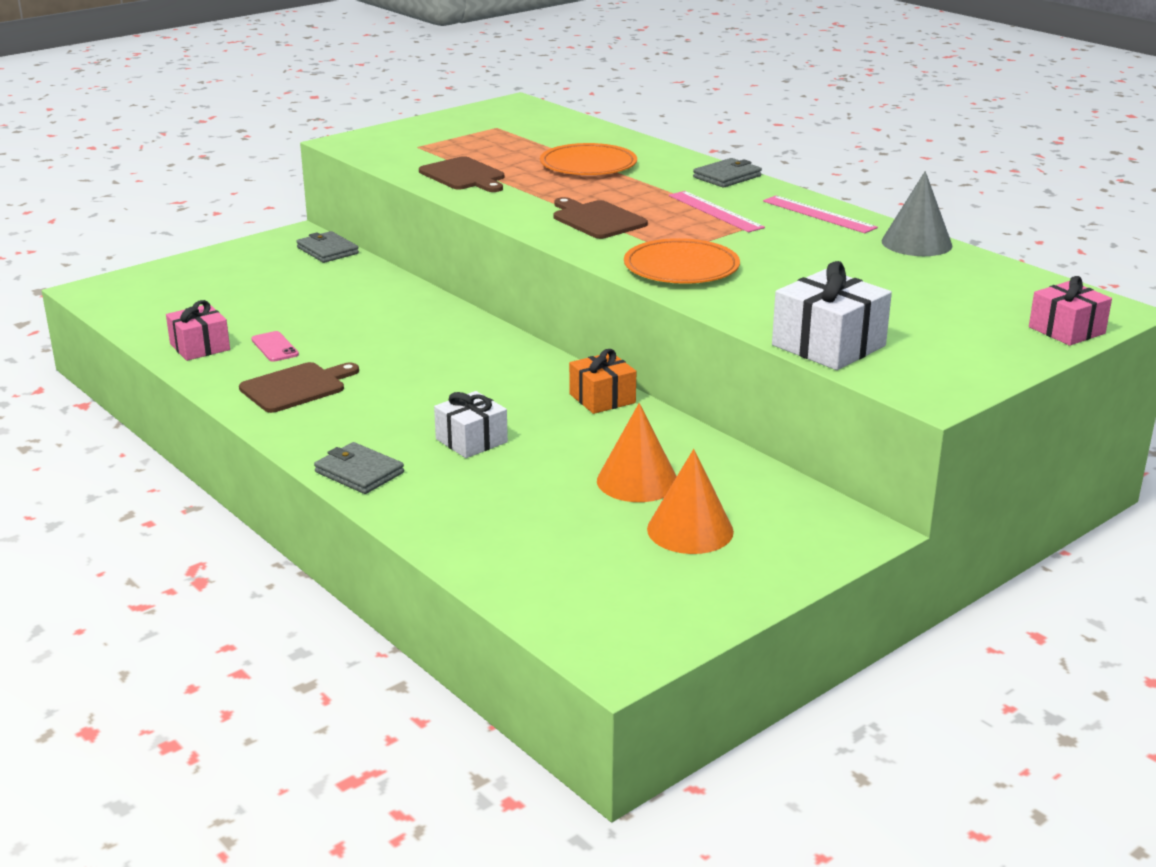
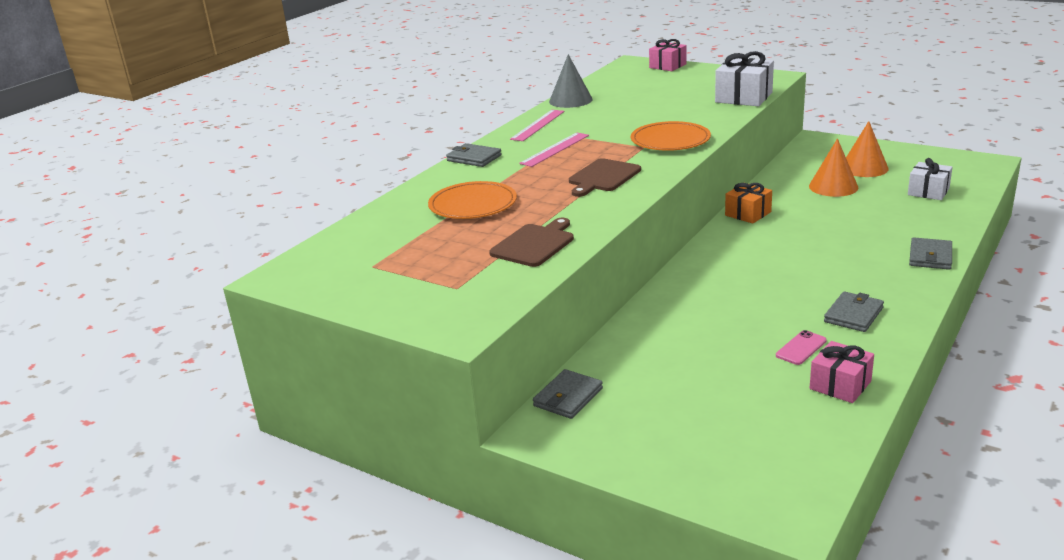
camera: 105 degrees left, 0 degrees up
(296, 387) = (853, 315): brown cutting board -> grey wallet
(471, 440) = (847, 236): white gift -> white gift (928, 191)

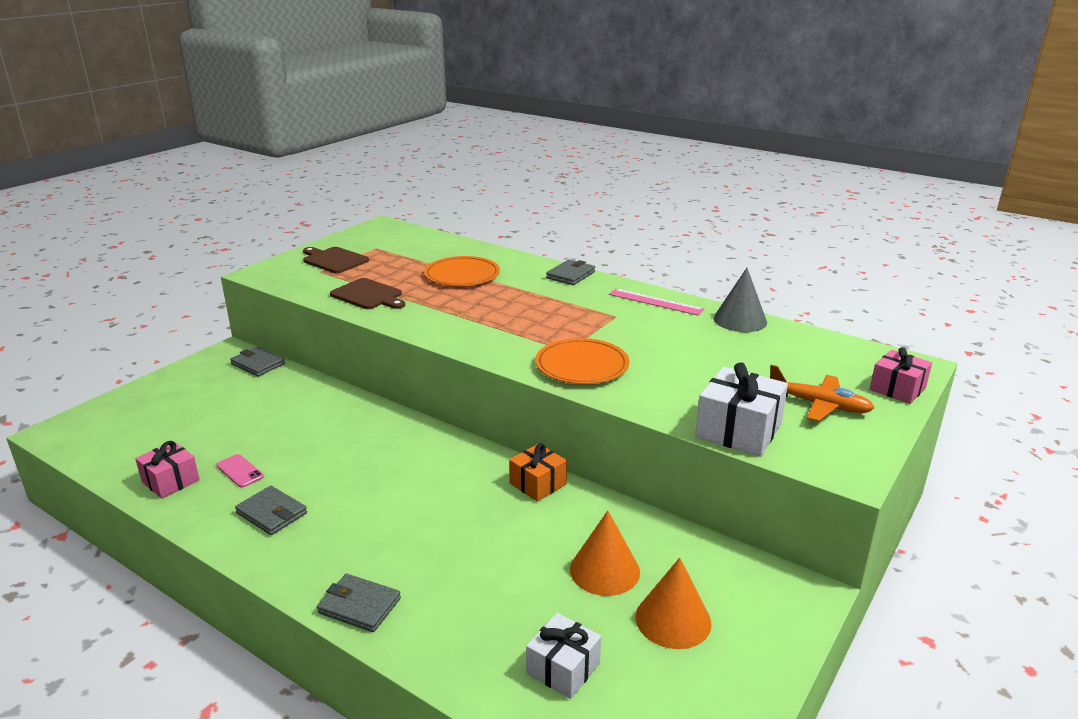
camera: 90 degrees right, 0 degrees up
(555, 149) = (579, 308): pink ruler -> none
(603, 177) = (492, 326): brown cutting board -> brown cutting board (333, 260)
(698, 81) = (818, 405): none -> orange plane

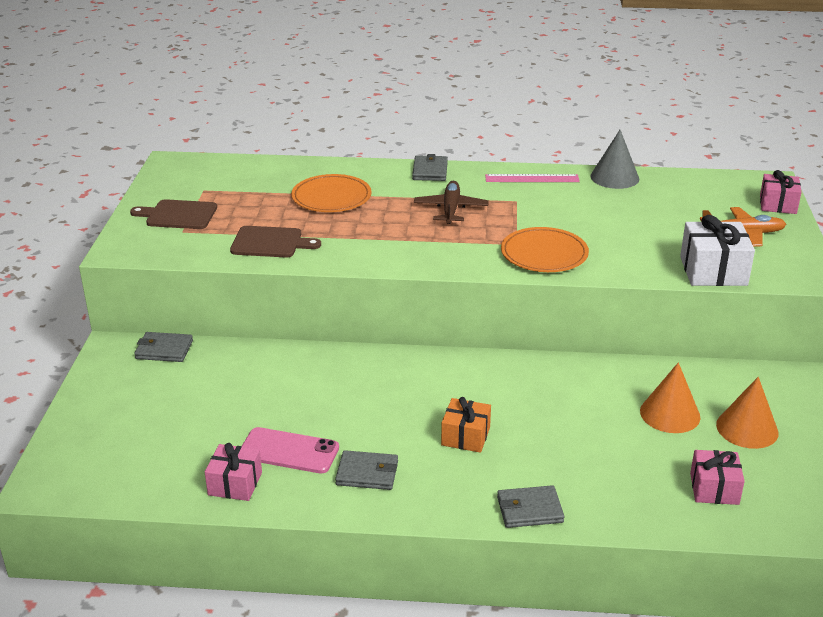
camera: 30 degrees left, 5 degrees up
(240, 471) = (289, 451): pink phone -> pink phone, size x1.70
(537, 484) = (552, 369): orange gift -> orange gift (465, 436)
(547, 308) = (450, 209): none -> brown plane
(563, 668) = (714, 488): white gift -> pink gift

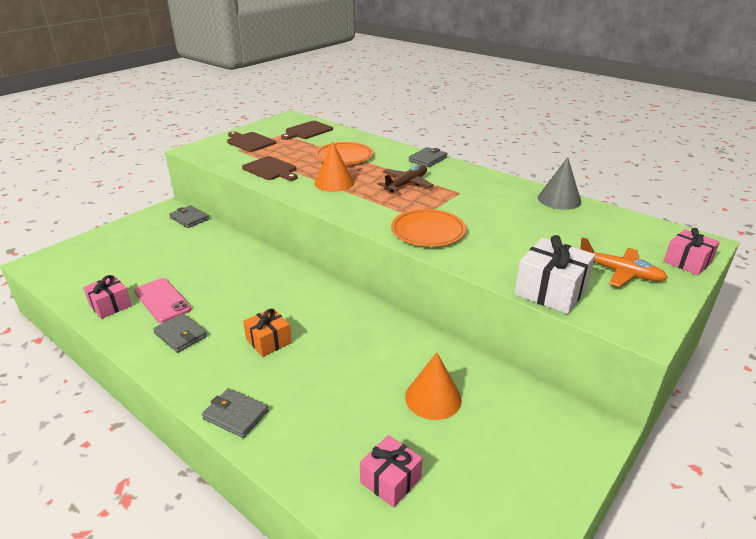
camera: 35 degrees right, 0 degrees up
(229, 176) = (307, 131): none -> brown cutting board
(532, 178) = (492, 182): pink ruler -> none
(747, 428) = (485, 444): orange cone -> orange cone (334, 183)

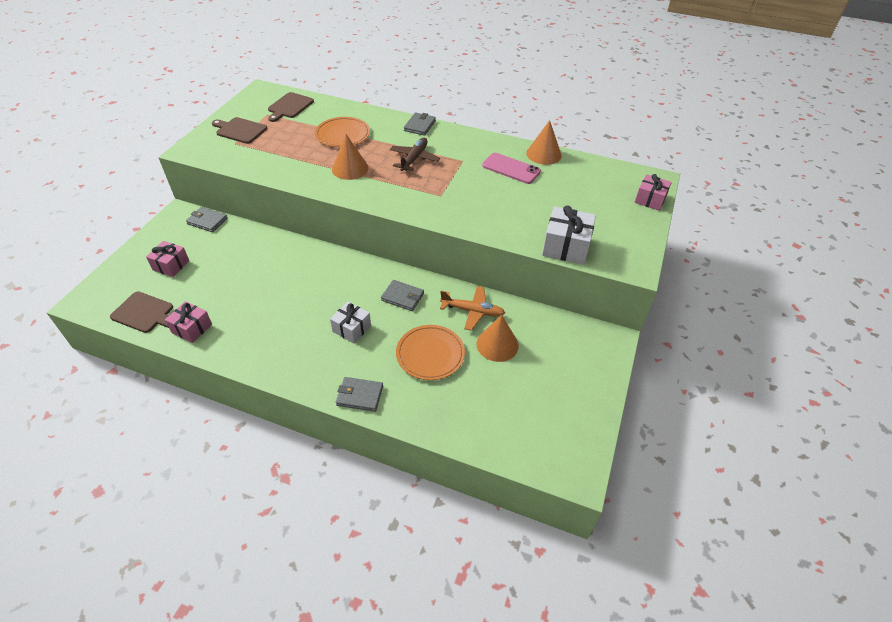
camera: 20 degrees left, 15 degrees up
(162, 300) = (237, 312): pink phone -> pink phone (511, 168)
(181, 335) = (274, 341): grey wallet -> grey wallet (402, 297)
(268, 341) = (351, 329): orange gift -> white gift
(271, 169) = (282, 162): brown cutting board -> brown cutting board (144, 313)
(390, 480) = (493, 412): pink gift -> pink gift (171, 265)
(428, 231) = (454, 207): orange plate -> orange plate (430, 354)
(559, 199) = (543, 154): grey cone -> orange cone
(619, 272) = (607, 219): orange plane -> orange plane (472, 311)

